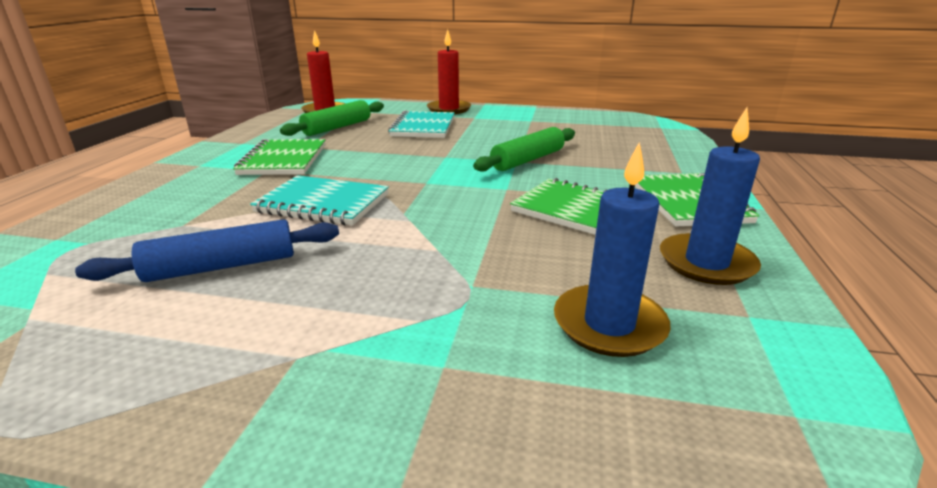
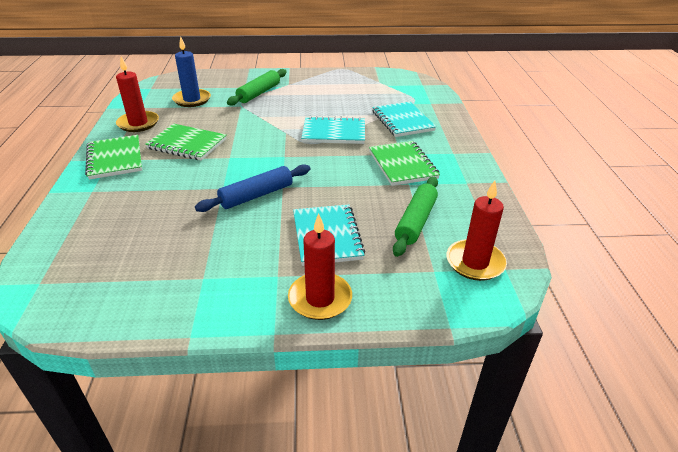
camera: 165 degrees right, 10 degrees up
(182, 209) = (402, 121): none -> turquoise notebook
(222, 266) = (343, 101): blue rolling pin -> blue rolling pin (256, 195)
(527, 160) = (213, 190): green rolling pin -> green rolling pin (259, 93)
(706, 263) = (138, 123): blue candle -> red candle

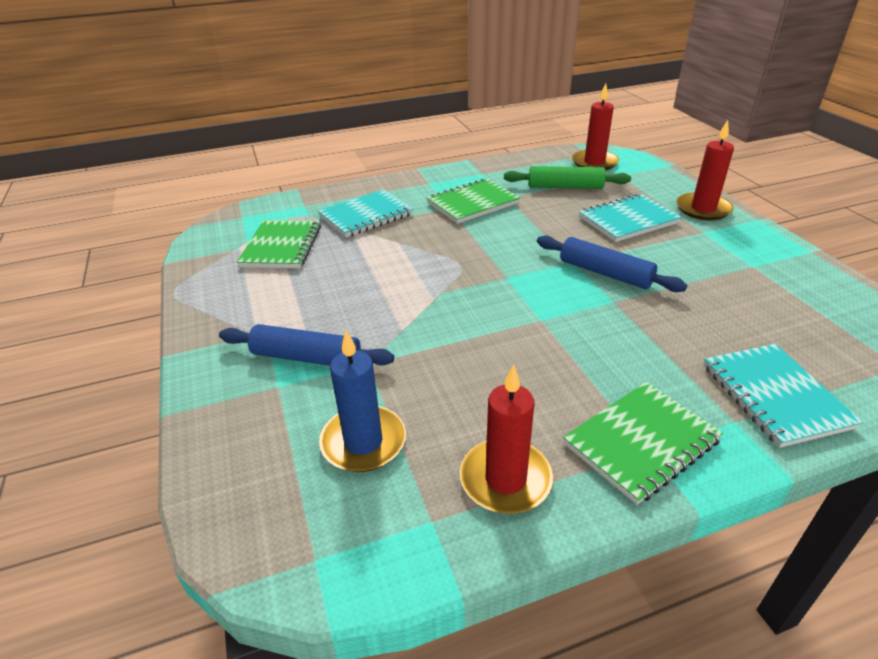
camera: 105 degrees left, 0 degrees up
(187, 144) = (536, 375): green notebook -> green notebook (282, 246)
(259, 93) = (306, 357): green rolling pin -> blue rolling pin
(334, 132) = (422, 254): turquoise notebook -> turquoise notebook (774, 396)

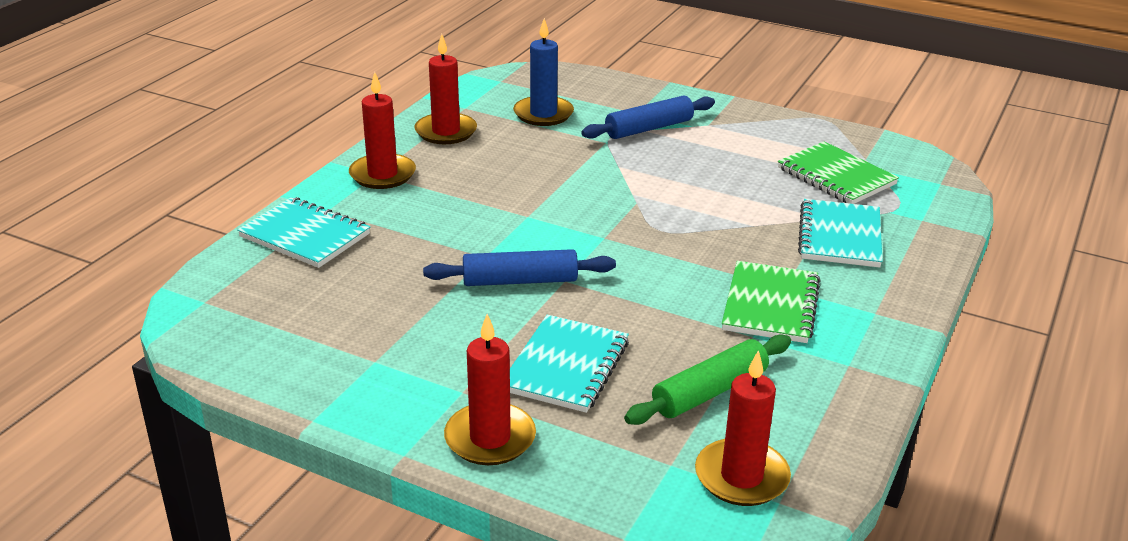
camera: 135 degrees right, 5 degrees down
(641, 443) = (382, 174): green notebook -> red candle

